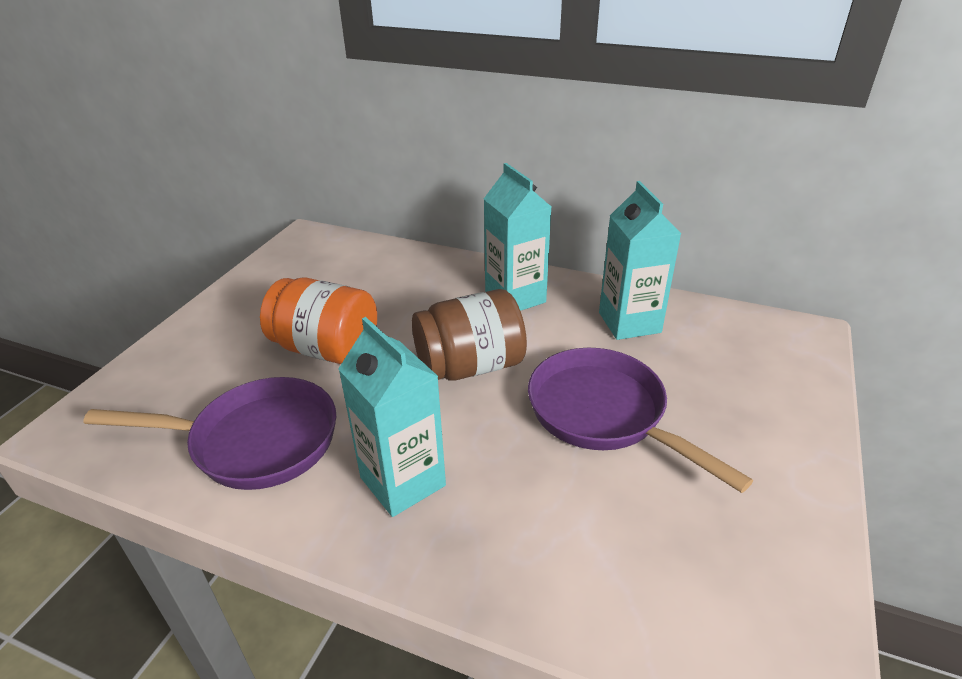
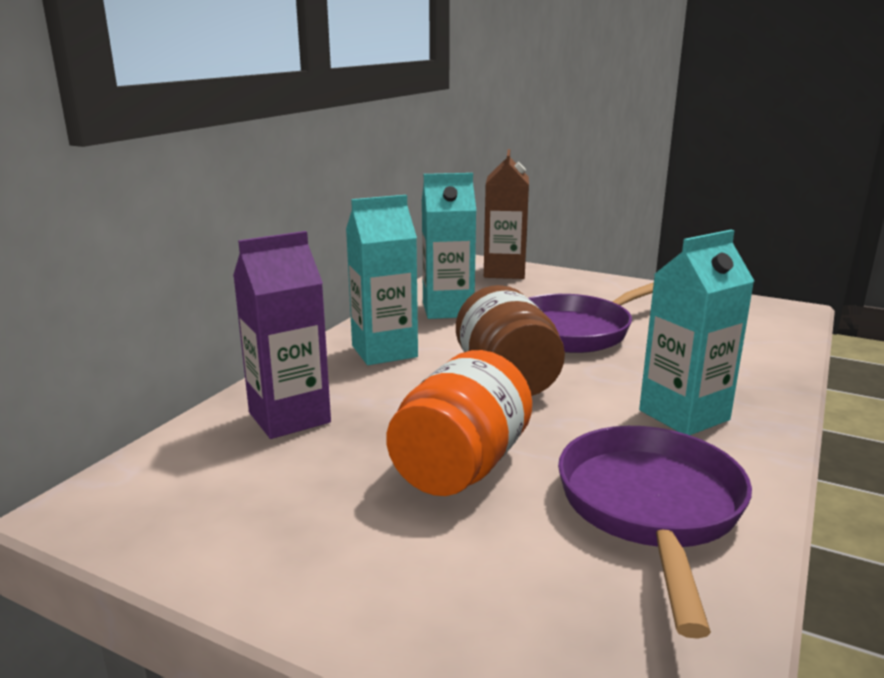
camera: 85 degrees left, 15 degrees down
(398, 274) = (289, 417): none -> purple carton
(784, 356) = (504, 272): none -> brown carton

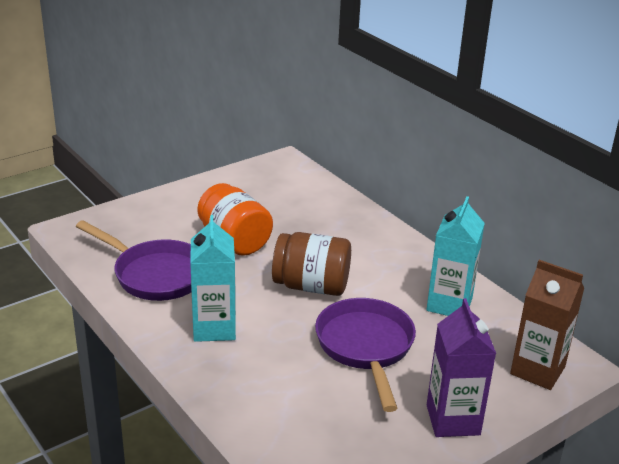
camera: 115 degrees right, 10 degrees up
(289, 417) = (322, 210): purple carton -> purple carton (453, 420)
(384, 351) = (386, 257): turquoise carton -> none

